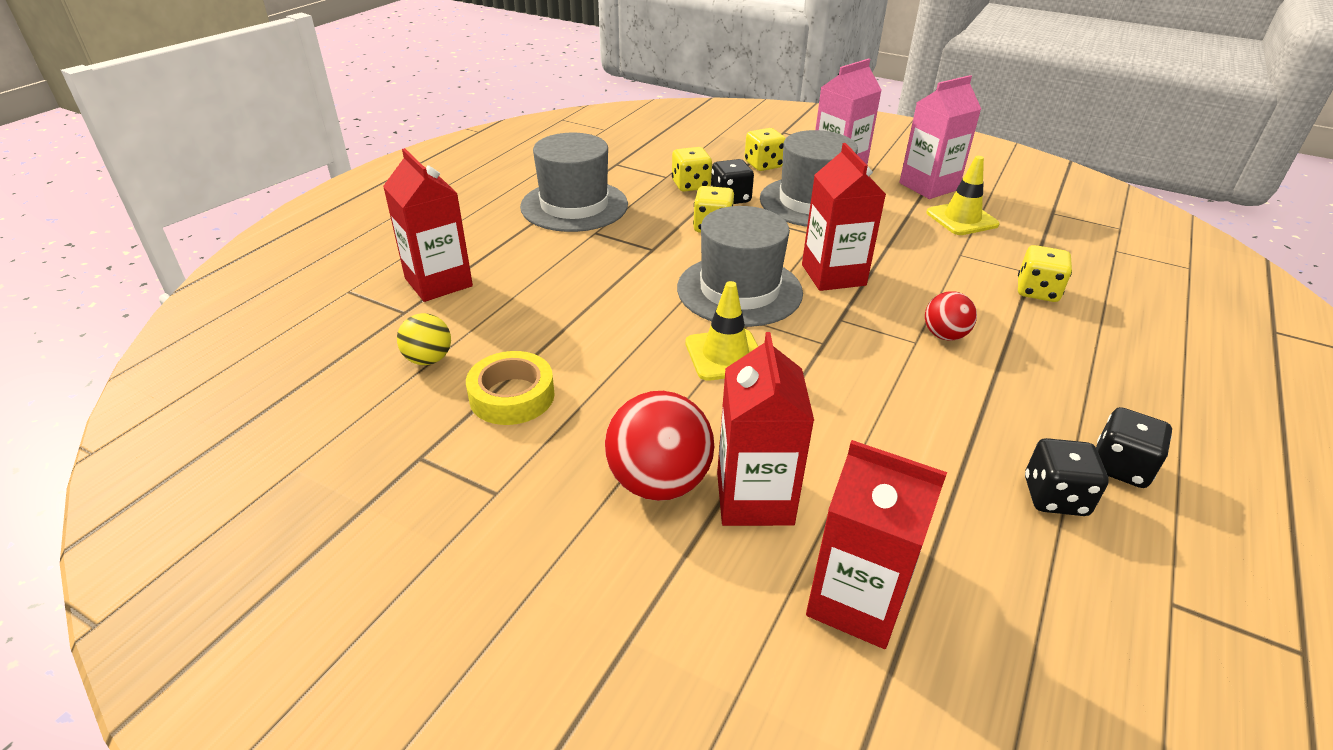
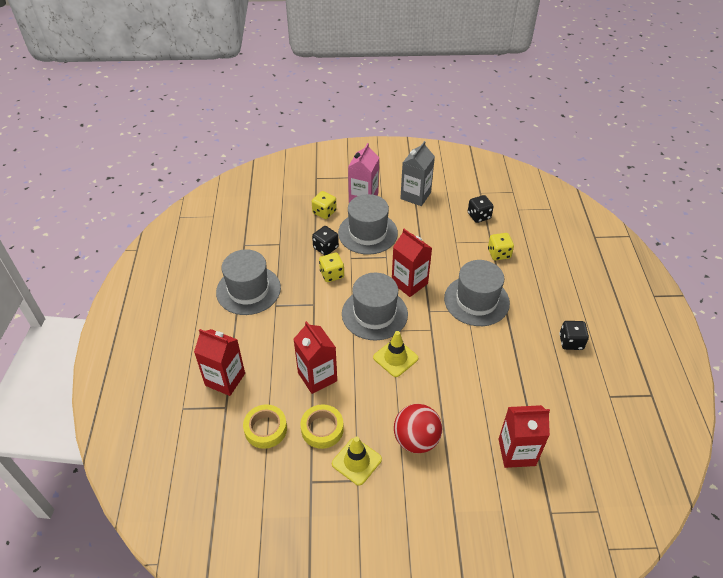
camera: 30 degrees left, 10 degrees up
(428, 359) = (265, 429): yellow ball -> yellow tape
(690, 185) = (298, 246): yellow dice -> none
(754, 498) = (456, 427): red carton -> red carton (317, 377)
(928, 186) = (415, 196): pink carton -> grey carton
(944, 335) = (476, 300): red ball -> grey hat
(962, 219) = (443, 215): yellow traffic cone -> yellow traffic cone (356, 461)
(1055, 497) = (556, 369): black dice -> black dice (479, 216)

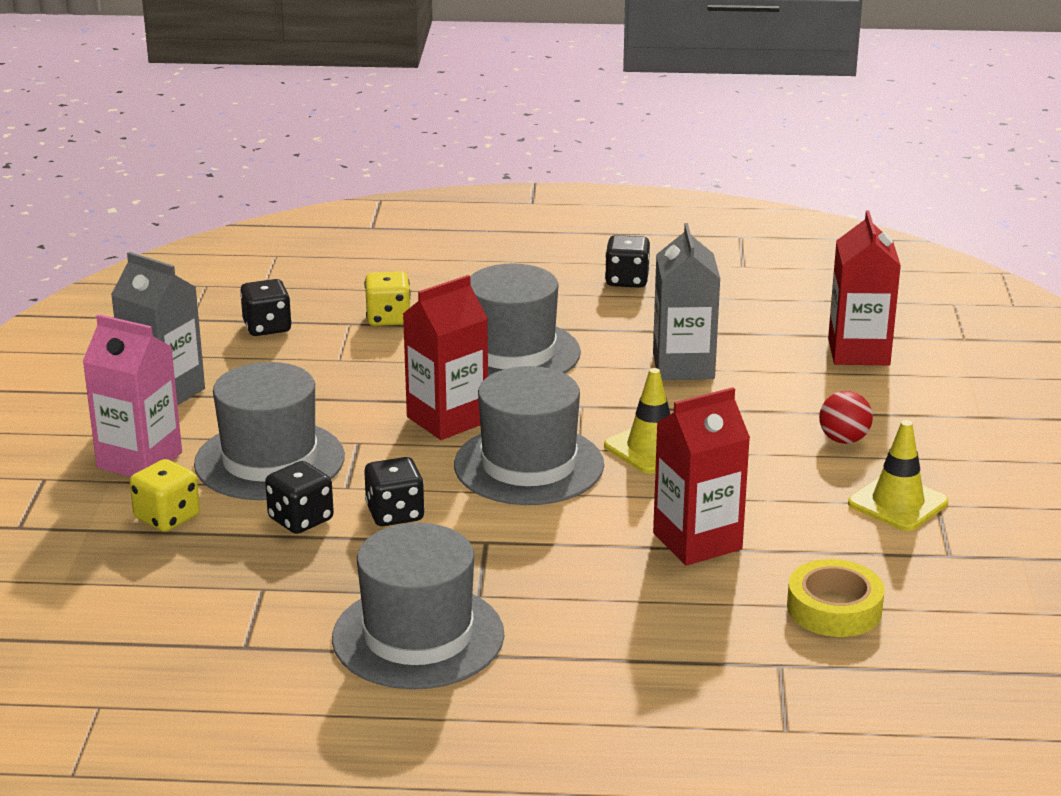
camera: 85 degrees left, 20 degrees down
(225, 379) = (701, 667): red carton -> none
(322, 429) = (828, 539): yellow tape -> none
(332, 274) = (395, 514): yellow dice -> black dice
(416, 440) = (843, 440): red ball -> red ball, size x0.58
(479, 369) = (683, 366): none -> grey carton

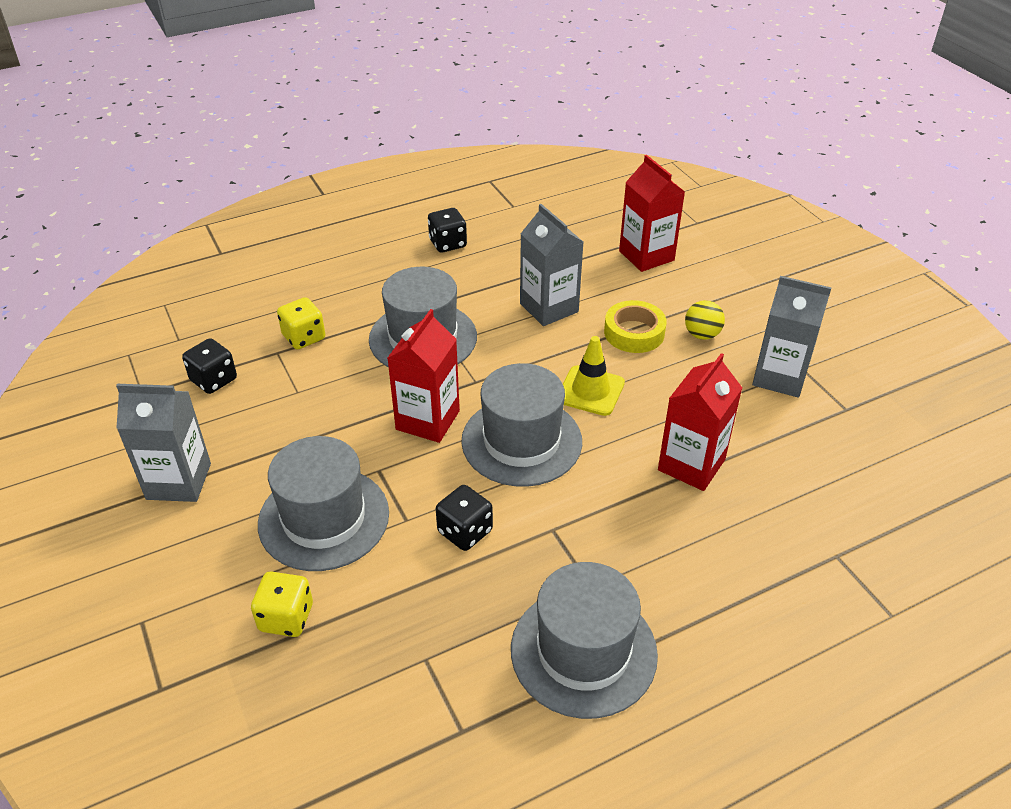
camera: 30 degrees left, 15 degrees up
(139, 460) = (213, 564): pink carton -> none
(301, 519) = (397, 570): black dice -> none
(834, 608) = (824, 487): yellow tape -> yellow tape (634, 333)
(843, 440) = (702, 335): red ball -> yellow ball
(897, 503) = (779, 377): yellow traffic cone -> grey carton

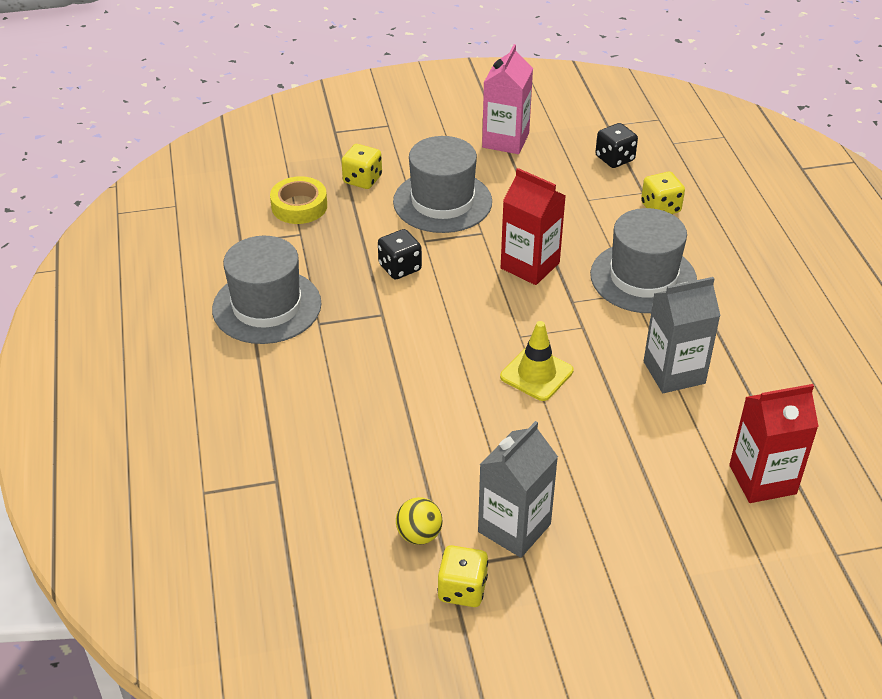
camera: 105 degrees right, 0 degrees up
(179, 481) = (505, 140): grey carton -> pink carton
(448, 243) = (804, 317): black dice -> none
(521, 441) = (485, 316): grey hat -> none
(634, 333) = (617, 429): yellow tape -> yellow tape (299, 206)
(691, 465) = (417, 417): red carton -> none
(702, 335) = (601, 484): yellow ball -> yellow ball (419, 535)
(861, 396) = (462, 589): none -> yellow dice

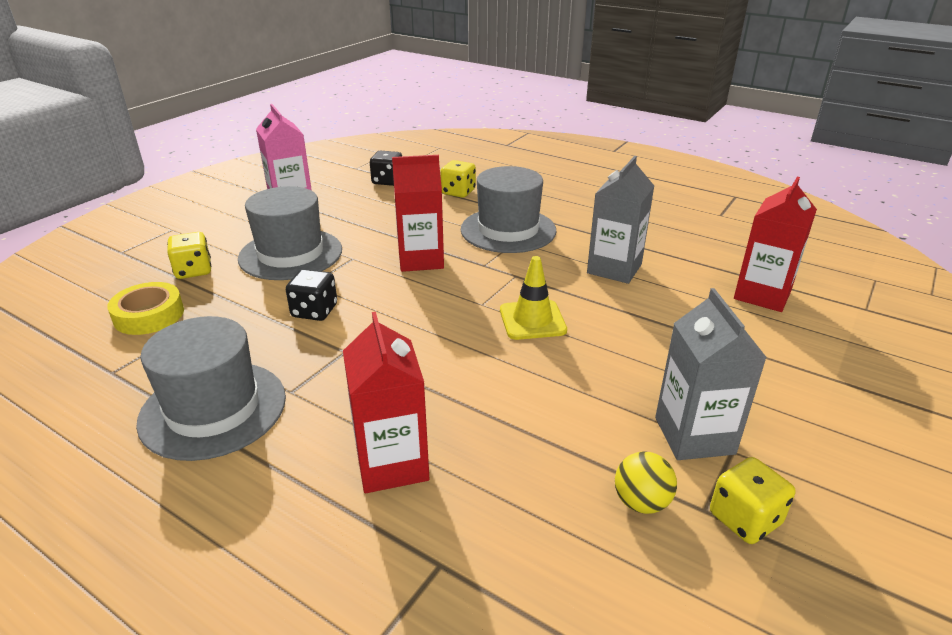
camera: 45 degrees left, 10 degrees down
(318, 410) = (392, 464): none -> red carton

